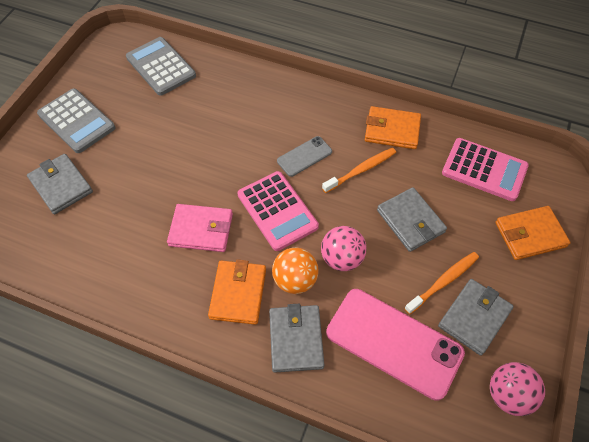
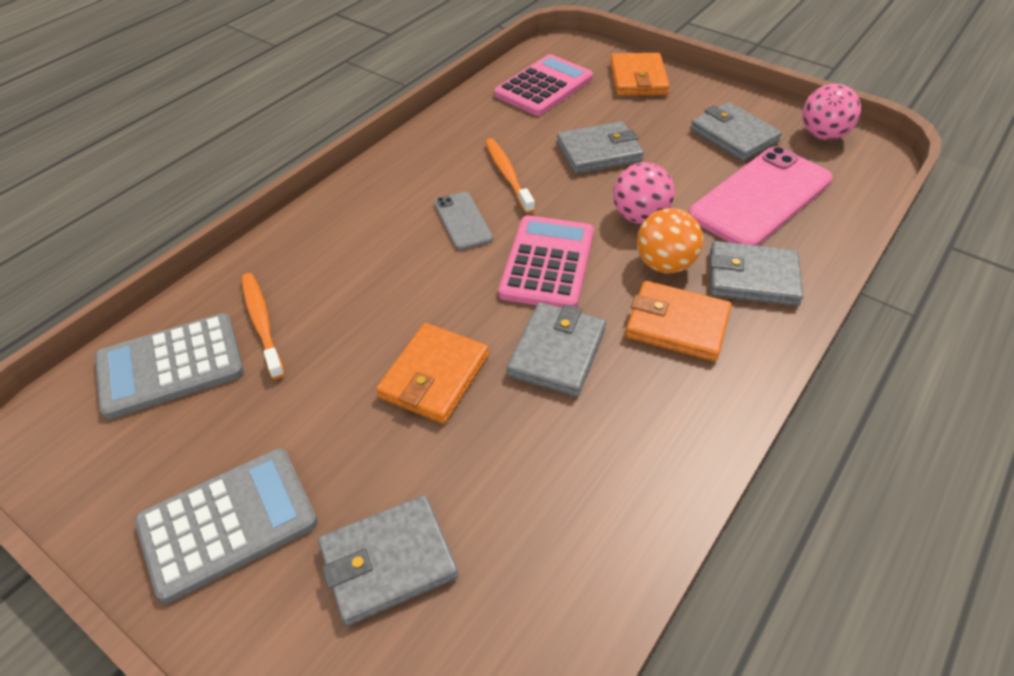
camera: 75 degrees left, 10 degrees down
(201, 230) = (557, 352): pink wallet -> grey wallet
(277, 211) = (547, 263): pink calculator -> pink calculator turned 60 degrees counterclockwise
(392, 130) = (454, 138): orange wallet -> orange wallet (434, 376)
(443, 282) = (686, 146): orange toothbrush -> orange toothbrush (262, 323)

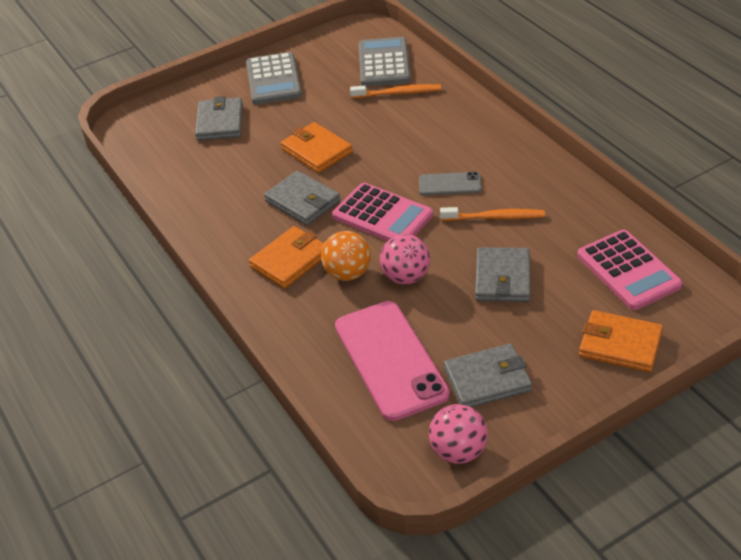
camera: 115 degrees right, 5 degrees down
(752, 278) = (307, 315): grey wallet -> none

